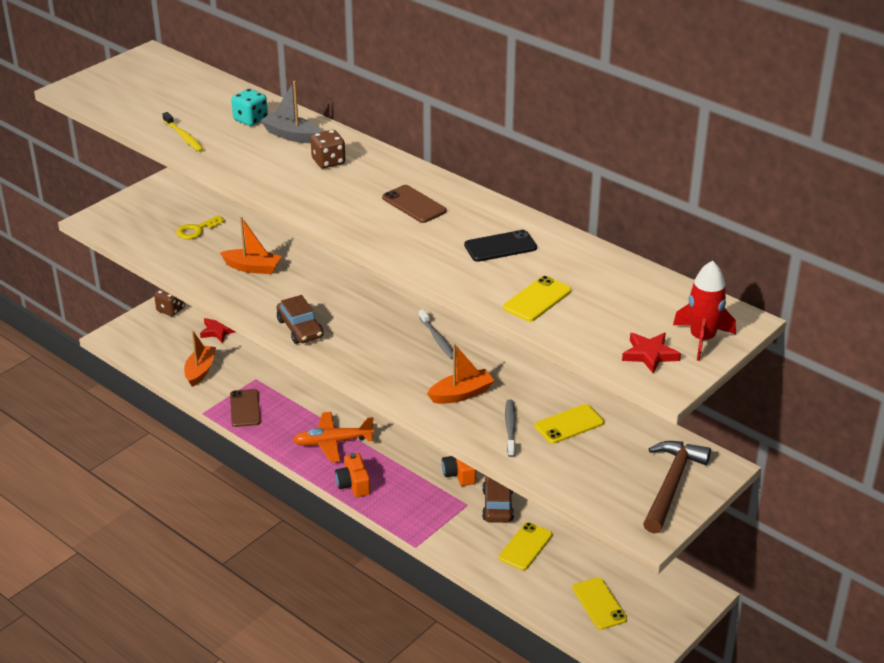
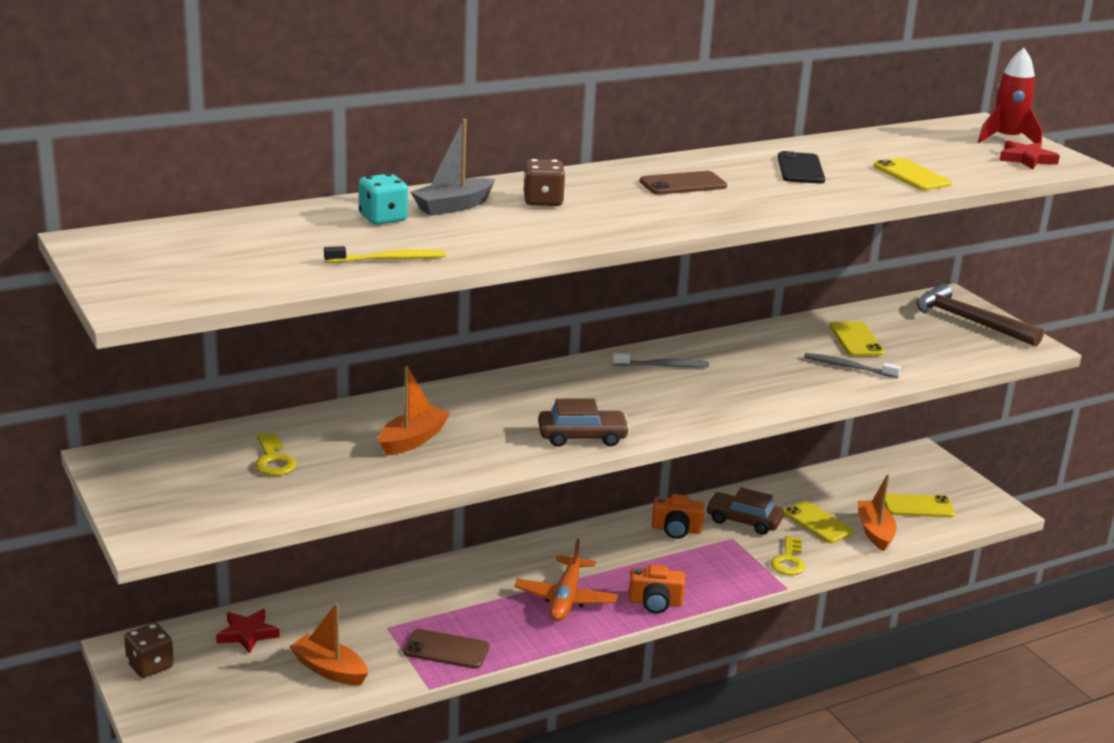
camera: 70 degrees left, 10 degrees down
(455, 540) = (788, 560): none -> yellow key
(461, 394) = (775, 377): orange boat -> orange boat (875, 532)

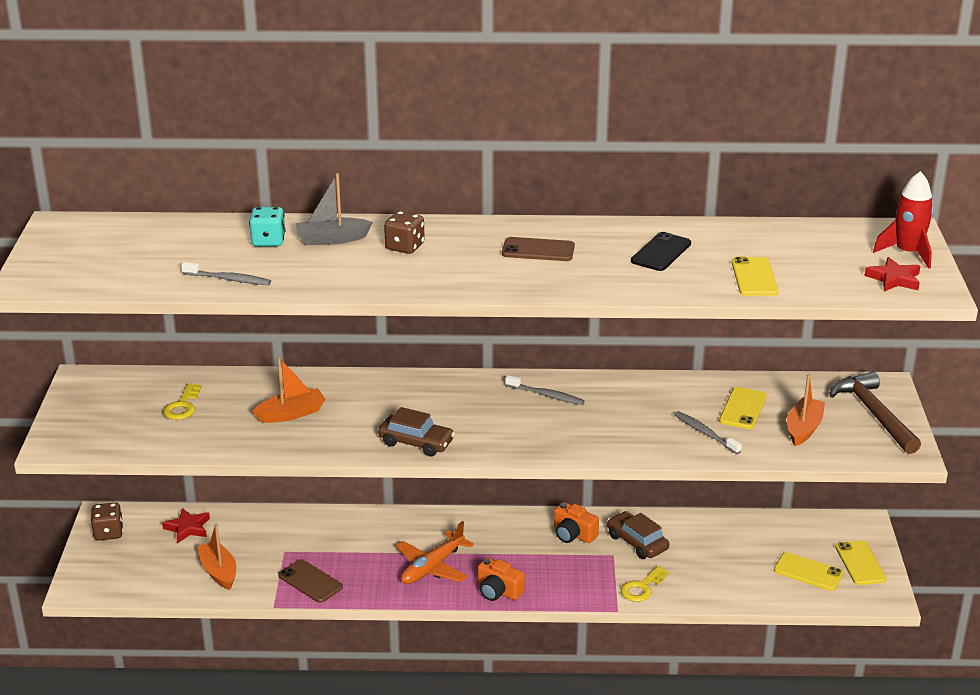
camera: 30 degrees right, 5 degrees up
(388, 259) = (228, 279): yellow toothbrush -> grey toothbrush
(817, 523) = (700, 561): yellow phone -> yellow phone (860, 563)
(875, 532) = (744, 584): orange boat -> orange boat (803, 428)

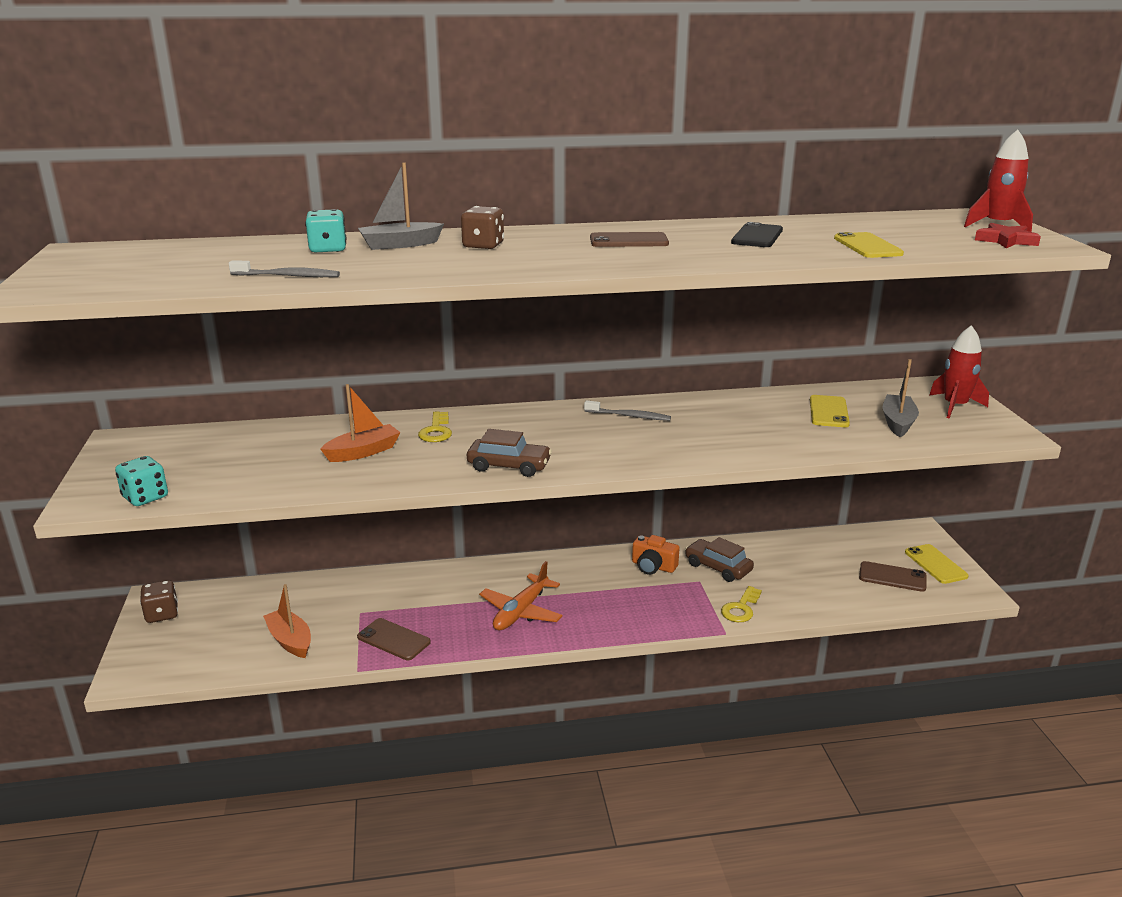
camera: 10 degrees left, 5 degrees down
(102, 444) = (145, 497): none -> turquoise dice
(182, 406) = (238, 455): yellow key -> yellow key (436, 431)
(188, 528) = (251, 600): red star -> none
(498, 591) = (597, 627): orange camera -> none
(705, 433) = (805, 434): grey toothbrush -> none
(803, 428) = (898, 422): orange boat -> grey boat
(808, 572) = (892, 577): yellow phone -> brown phone
(874, 414) = (955, 406): brown hammer -> red rocket

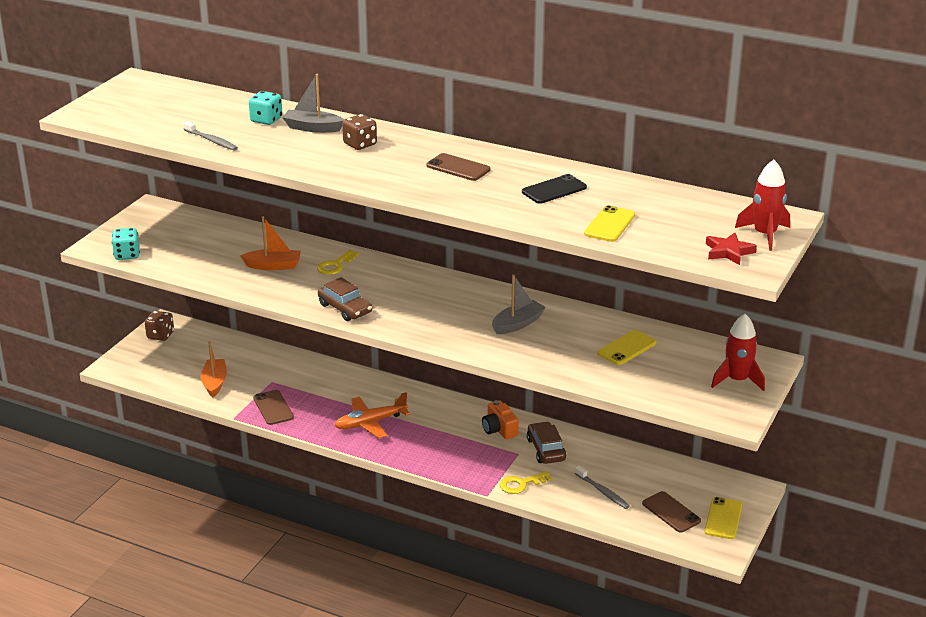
camera: 35 degrees right, 5 degrees up
(629, 416) = (476, 299): grey toothbrush -> grey toothbrush (602, 492)
(898, 422) = (663, 376): grey boat -> grey boat (517, 324)

